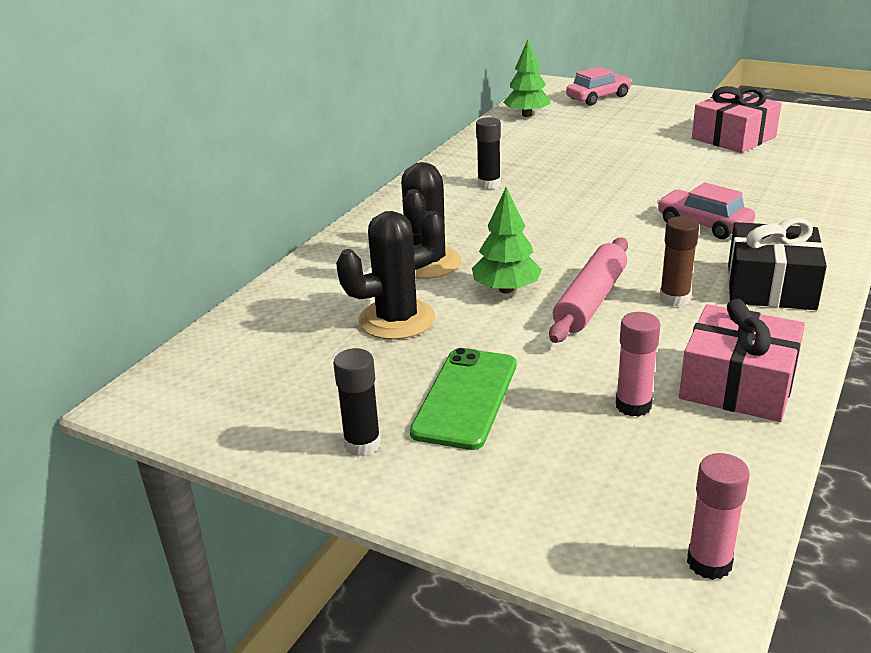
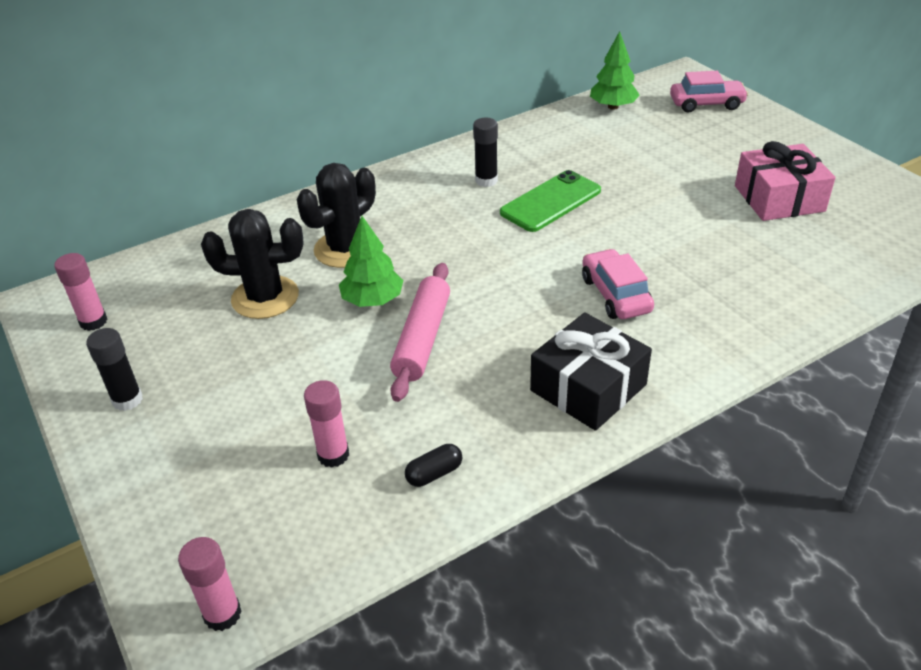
camera: 30 degrees right, 10 degrees up
(228, 398) = (93, 321): none -> pink glue stick
(465, 398) = (231, 391): green phone -> green phone (550, 202)
(590, 300) = (422, 339): pink rolling pin -> pink rolling pin turned 45 degrees counterclockwise
(674, 299) = (490, 366): brown glue stick -> none
(738, 384) = (434, 473): pink gift -> black capsule

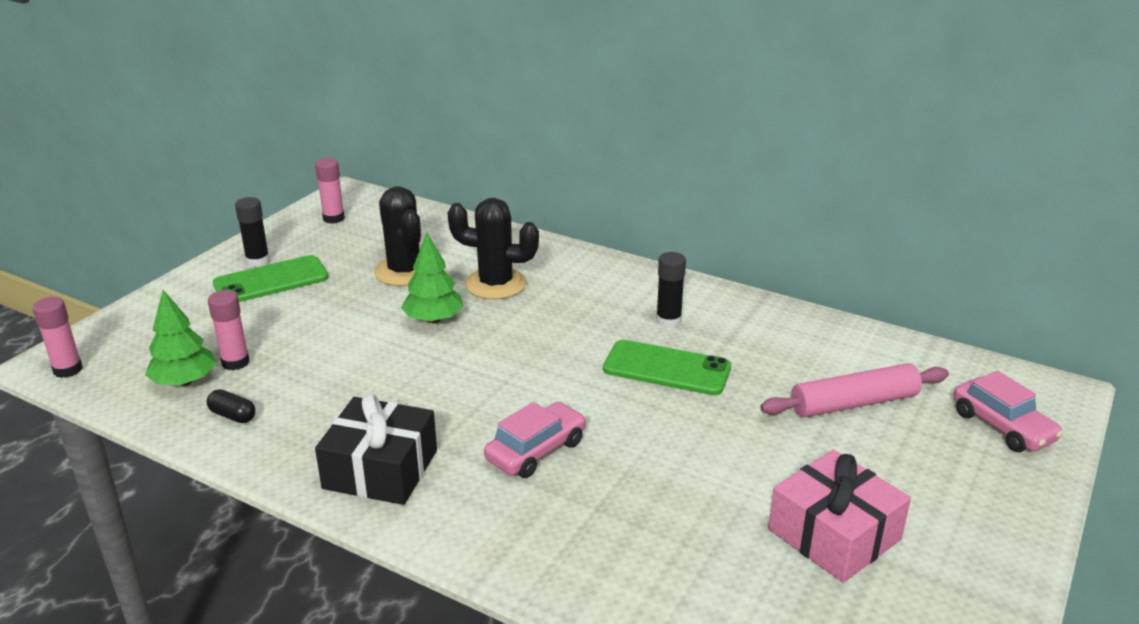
camera: 60 degrees right, 10 degrees down
(184, 397) = (271, 281): none -> green phone
(422, 339) = (397, 359): pink rolling pin -> pink rolling pin (853, 403)
(613, 107) = (906, 359): green tree -> green tree (185, 381)

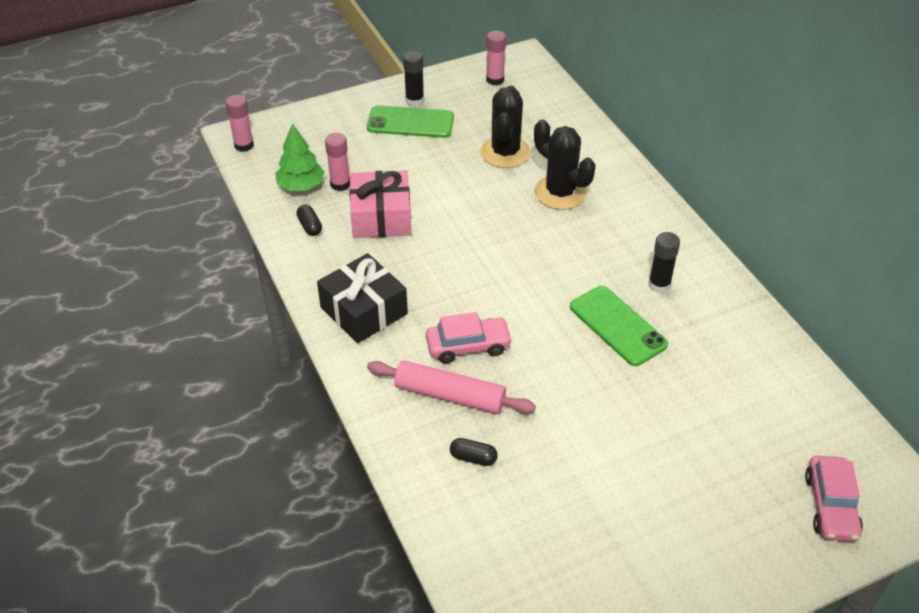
camera: 35 degrees right, 15 degrees up
(434, 319) = (491, 205): green tree -> none
(650, 553) = (473, 458): none -> black capsule
(834, 534) = (605, 513): pink gift -> pink gift (381, 217)
(853, 403) = (730, 425): pink rolling pin -> pink rolling pin (450, 395)

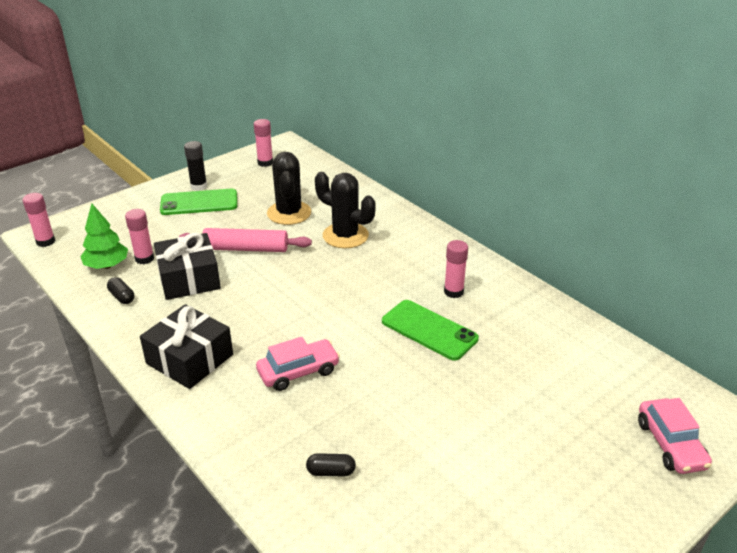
camera: 15 degrees left, 10 degrees down
(381, 217) = (189, 278): pink gift -> black gift
(450, 395) = (292, 418): pink rolling pin -> pink rolling pin (246, 248)
(659, 285) = (453, 292): black glue stick -> pink glue stick

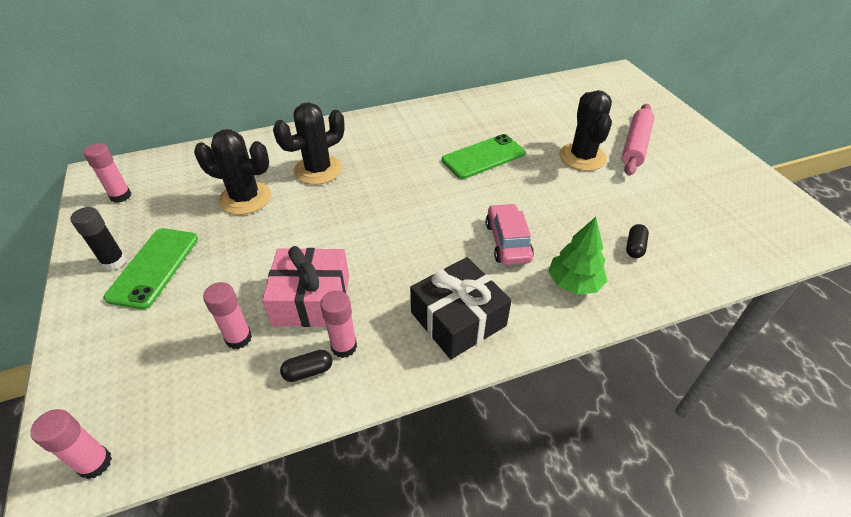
camera: 70 degrees left, 10 degrees up
(107, 265) = (225, 382): green tree -> green tree (574, 283)
(189, 278) = (312, 299): black gift -> pink gift
(246, 248) = (287, 242): pink rolling pin -> pink rolling pin (635, 145)
(453, 292) = (441, 133): pink glue stick -> pink glue stick (344, 346)
(480, 409) = (582, 157): none -> black cactus
(670, 444) = (630, 97): pink car -> none

